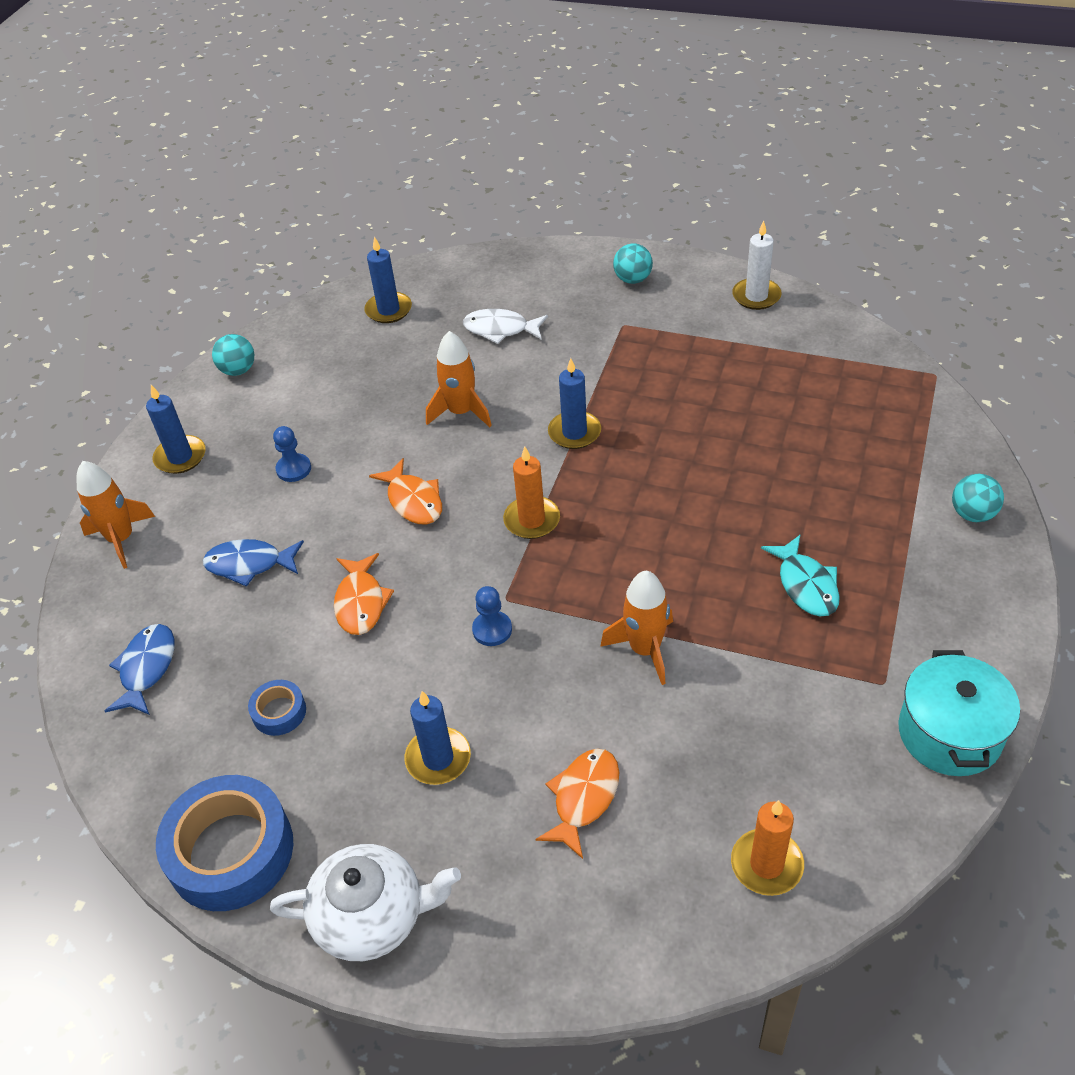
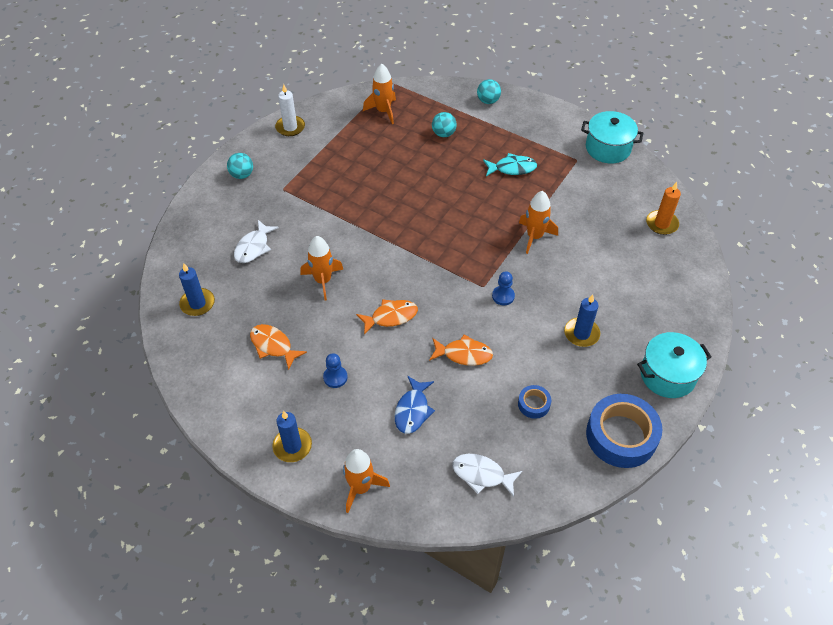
camera: 80 degrees left, 5 degrees up
(146, 668) = (482, 474): blue fish -> white fish
(238, 370) = (214, 402): turquoise ball -> turquoise ball (443, 134)
(372, 915) = (667, 375): white teapot -> turquoise pot
(532, 520) = (429, 264): orange candle -> none
(574, 432) = (366, 231): blue candle -> none
(583, 798) = (616, 279): orange fish -> orange fish (273, 346)
(856, 385) = (383, 111): none -> orange rocket

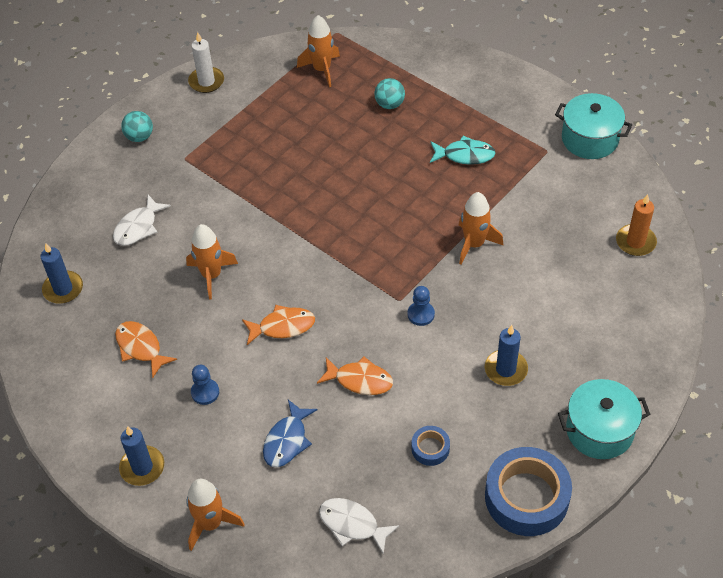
camera: 10 degrees right, 0 degrees up
(488, 101) = (453, 66): turquoise ball -> none

